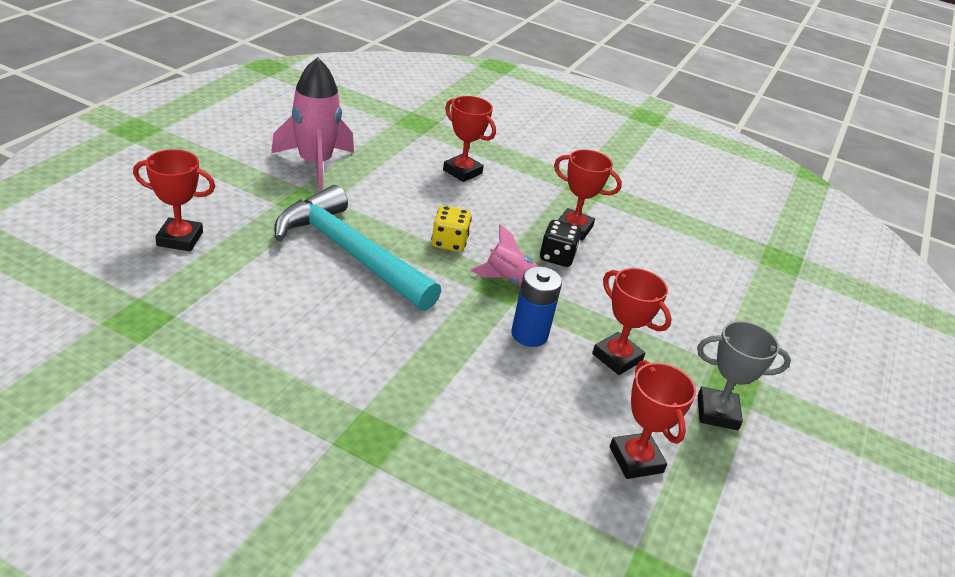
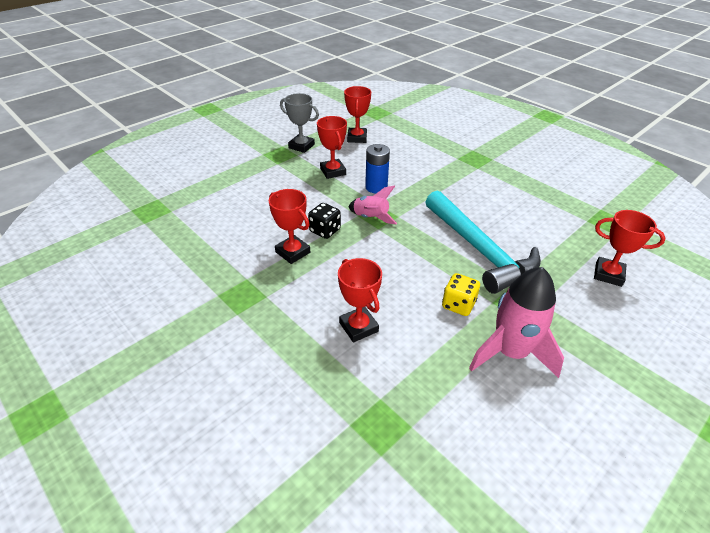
camera: 155 degrees left, 5 degrees up
(449, 243) = (402, 250): yellow dice -> yellow dice (458, 304)

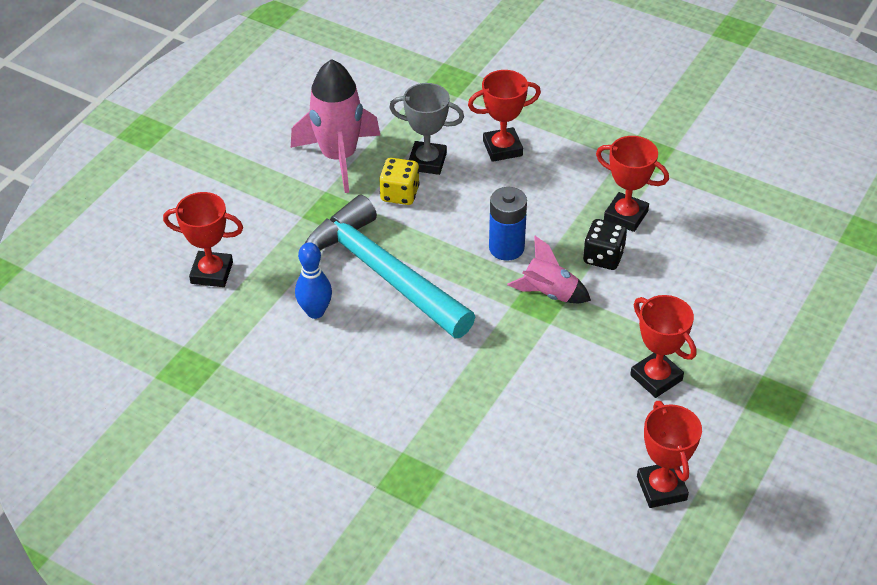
camera: 165 degrees right, 5 degrees up
(301, 146) = (753, 433): grey trophy -> grey trophy (427, 161)
(358, 327) = (502, 148): red trophy -> red trophy turned 60 degrees counterclockwise
(376, 187) = (566, 357): blue battery -> blue battery (506, 248)
(527, 236) = (315, 312): none -> blue bowling pin

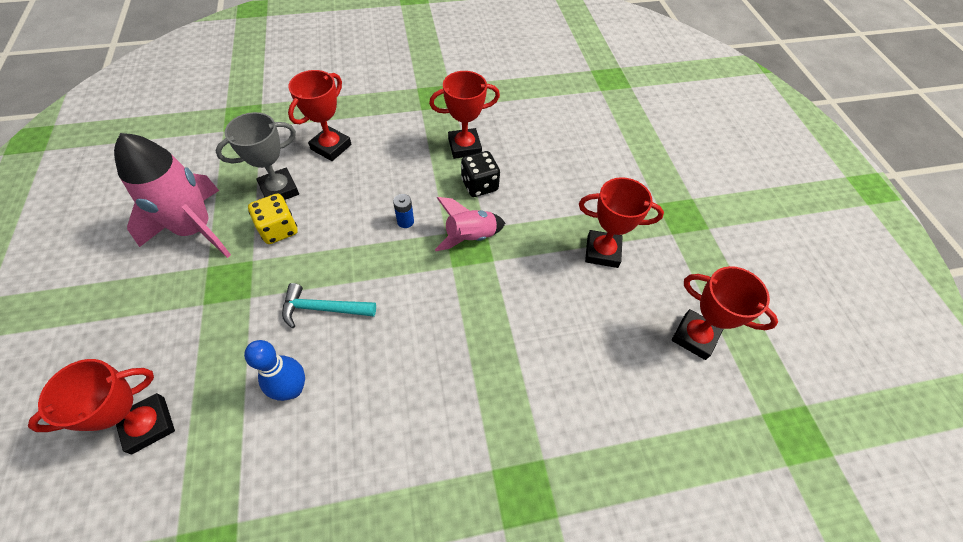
camera: 45 degrees left, 10 degrees up
(381, 273) = (323, 309): turquoise hammer -> turquoise hammer, size x0.45
(506, 248) = (405, 221): blue battery -> blue battery, size x0.51

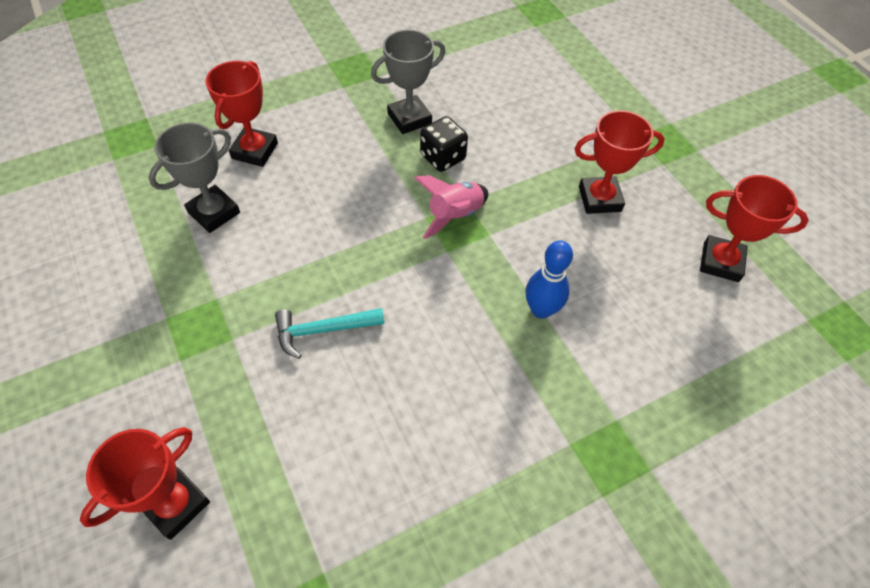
camera: 15 degrees left, 0 degrees up
(195, 229) = (132, 280): pink rocket -> none
(279, 229) = (233, 257): yellow dice -> none
(292, 389) = (325, 422): blue bowling pin -> blue bowling pin (541, 309)
(405, 221) = (376, 215): blue battery -> none
(464, 147) = (409, 119): red trophy -> grey trophy

